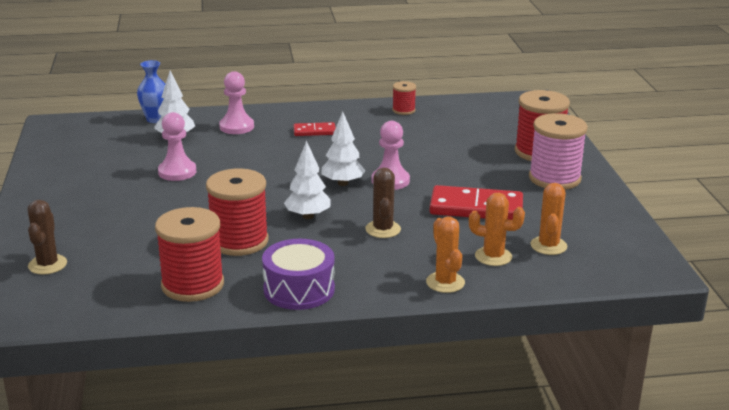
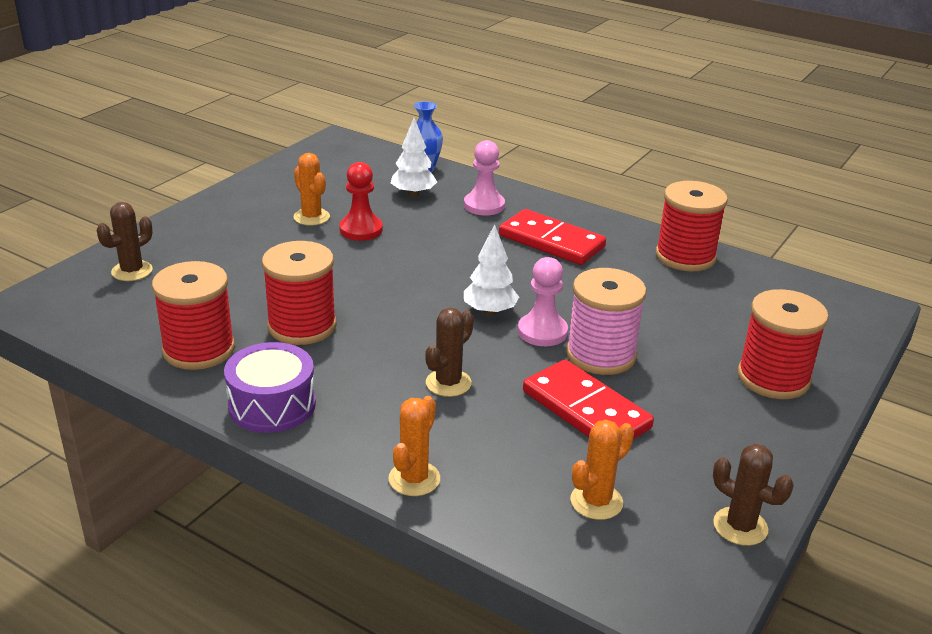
camera: 40 degrees right, 5 degrees up
(177, 172) = (361, 230): pink pawn -> red pawn
(308, 216) = (401, 331): white tree -> none
(314, 131) = (551, 241): red domino -> red domino, size x1.89
(403, 110) = (685, 256): red spool -> red spool, size x1.96
(493, 256) = (512, 478): orange cactus -> orange cactus (311, 217)
(554, 178) = (740, 421): pink spool -> pink spool (601, 355)
(624, 223) = (740, 526): none -> brown cactus

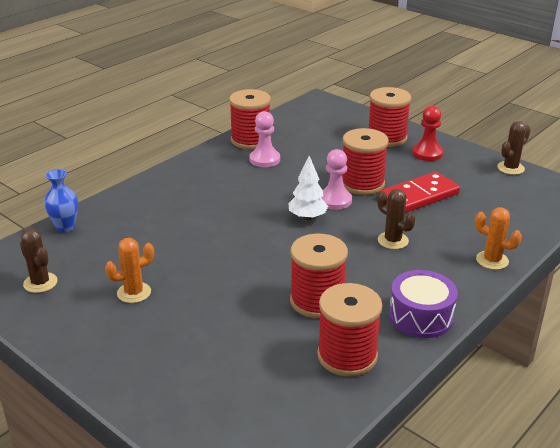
camera: 80 degrees left, 0 degrees up
(132, 271) = (205, 407): brown cactus -> brown cactus (40, 283)
(361, 230) = (168, 266): red pawn -> red pawn (427, 153)
(413, 194) = (113, 236): white tree -> none
(484, 205) = (148, 205): pink pawn -> pink pawn (264, 159)
(551, 241) = (216, 183): red domino -> none
(596, 501) = (500, 203): orange cactus -> none
(601, 355) = (362, 184): pink spool -> red spool

